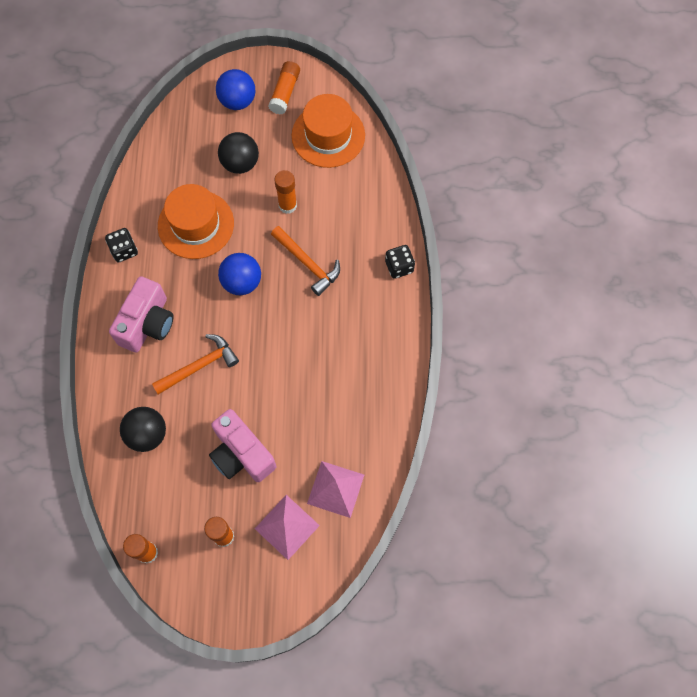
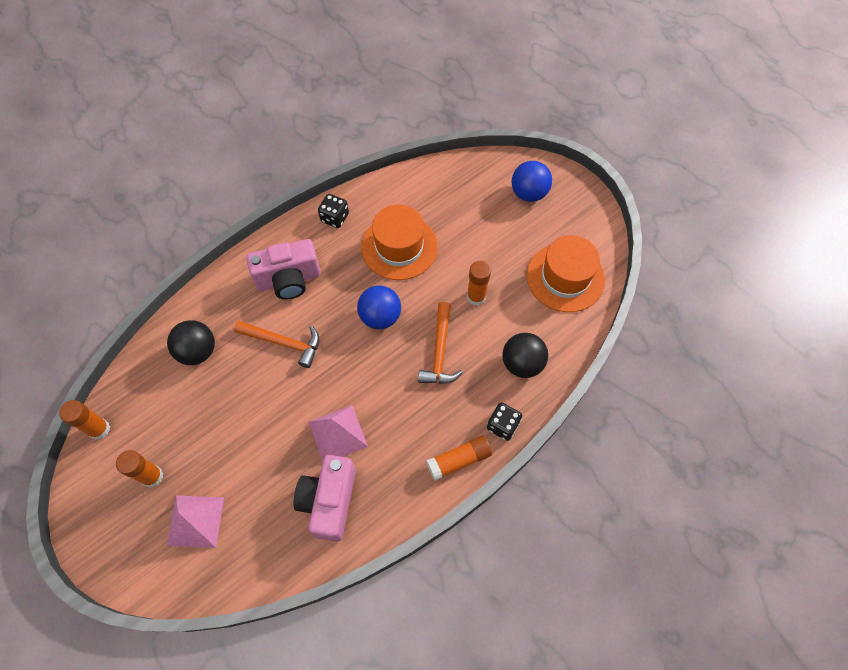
camera: 50 degrees right, 5 degrees down
(240, 163) = (479, 236): black ball -> black ball (522, 363)
(241, 454) = (233, 434): pink camera -> pink camera (329, 501)
(285, 92) = (569, 218): orange glue stick -> orange glue stick (459, 460)
(336, 489) = (258, 535): pink pyramid -> pink pyramid (338, 434)

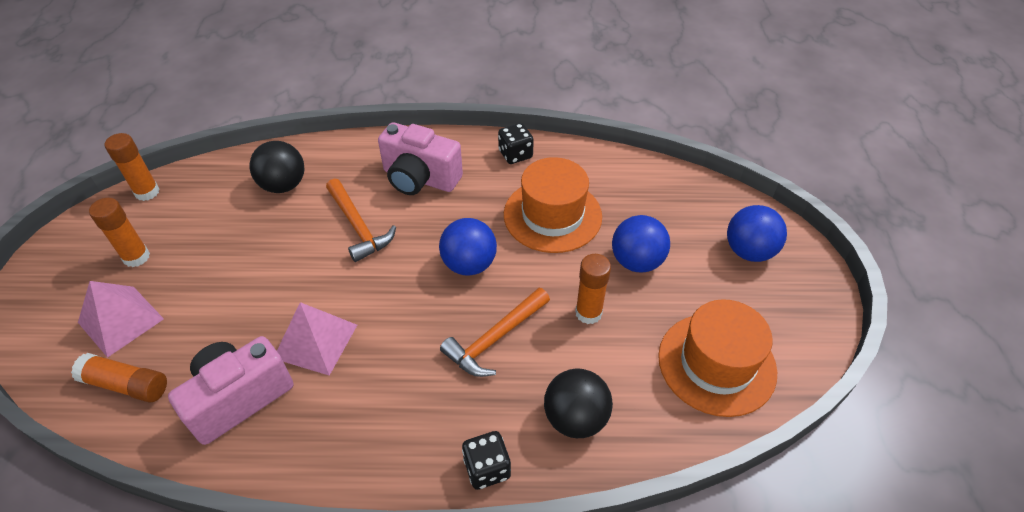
camera: 40 degrees right, 15 degrees down
(459, 460) = (402, 466): orange glue stick -> orange glue stick (126, 385)
(474, 244) = (636, 261): none -> blue ball

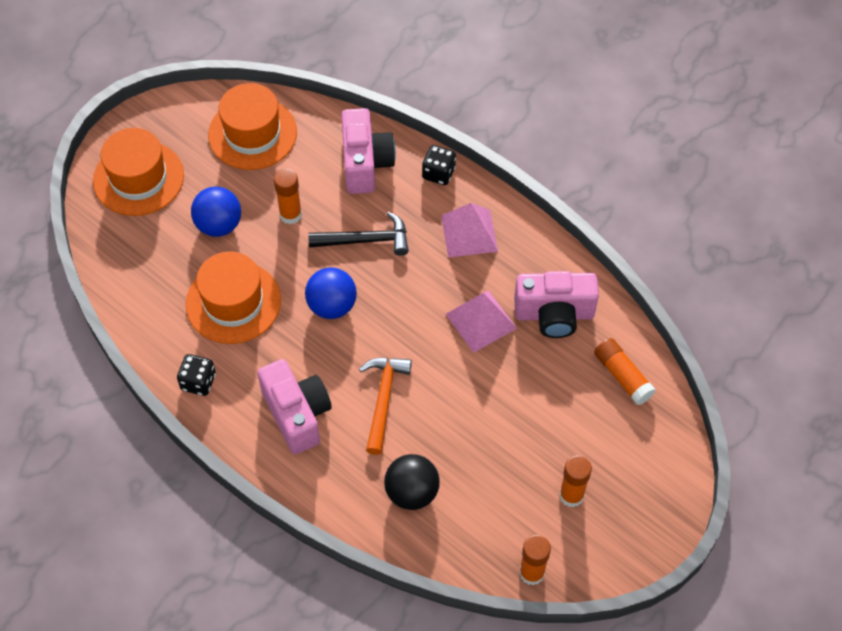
camera: 140 degrees left, 10 degrees up
(121, 320) = (607, 436): pink pyramid -> pink pyramid (469, 233)
(495, 338) = (365, 240): orange hammer -> black hammer
(575, 418) = (365, 163): black ball -> pink camera
(749, 251) = (138, 178): blue ball -> orange hat

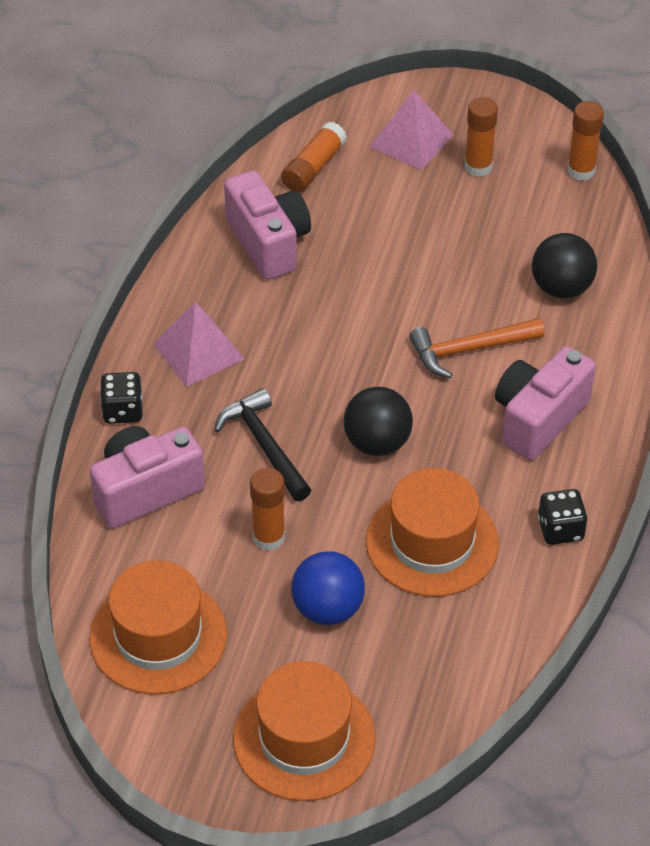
camera: 115 degrees left, 10 degrees down
(332, 306) = (377, 442): blue ball -> black ball
(481, 321) = (315, 301): pink pyramid -> pink pyramid (411, 140)

